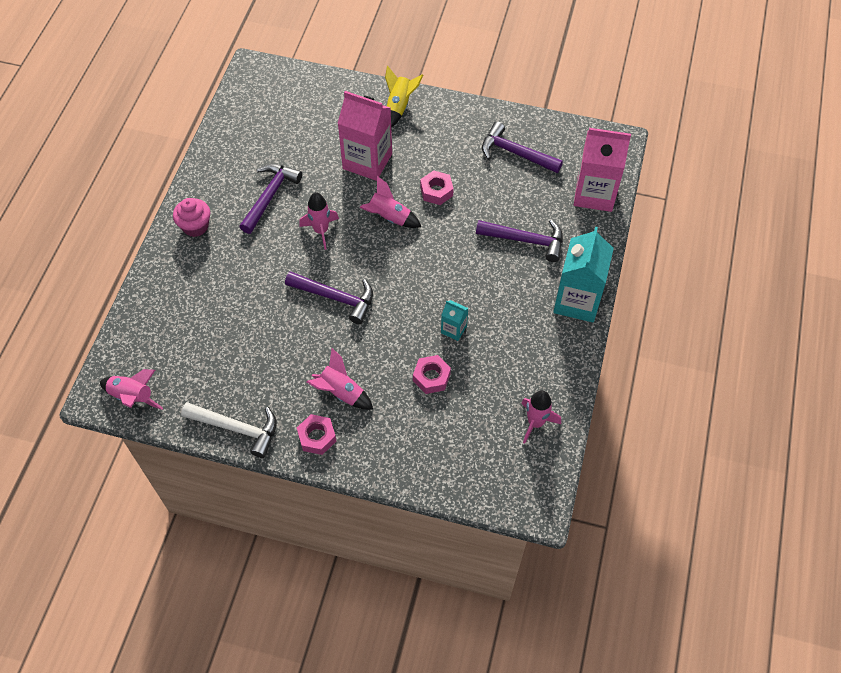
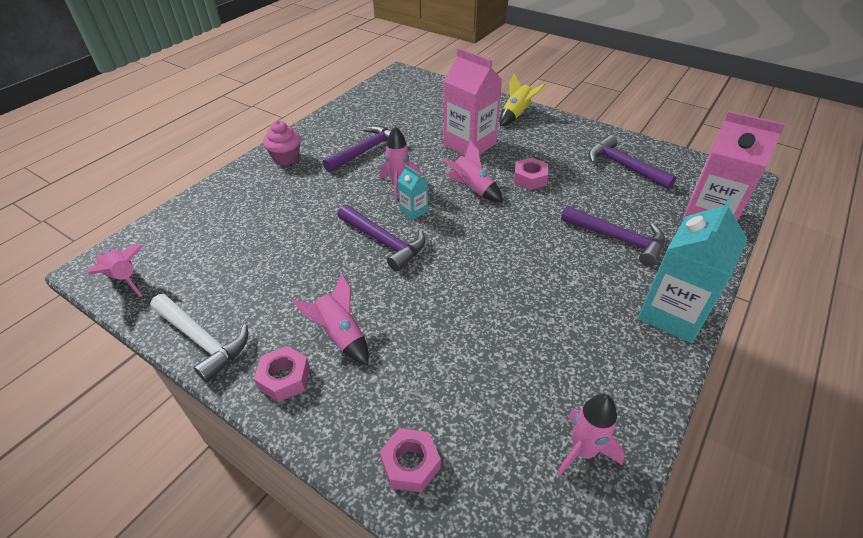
camera: 20 degrees right, 15 degrees down
(431, 377) = (457, 349): pink nut -> pink nut (410, 464)
(453, 329) = (504, 305): turquoise carton -> turquoise carton (413, 211)

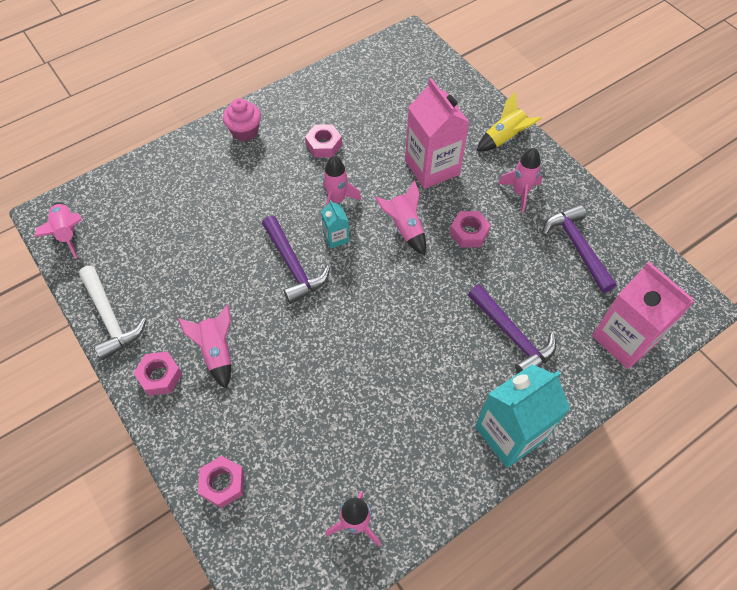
camera: 20 degrees right, 15 degrees up
(365, 151) = (324, 145): purple hammer -> pink nut
(553, 144) = (520, 193): none -> pink rocket

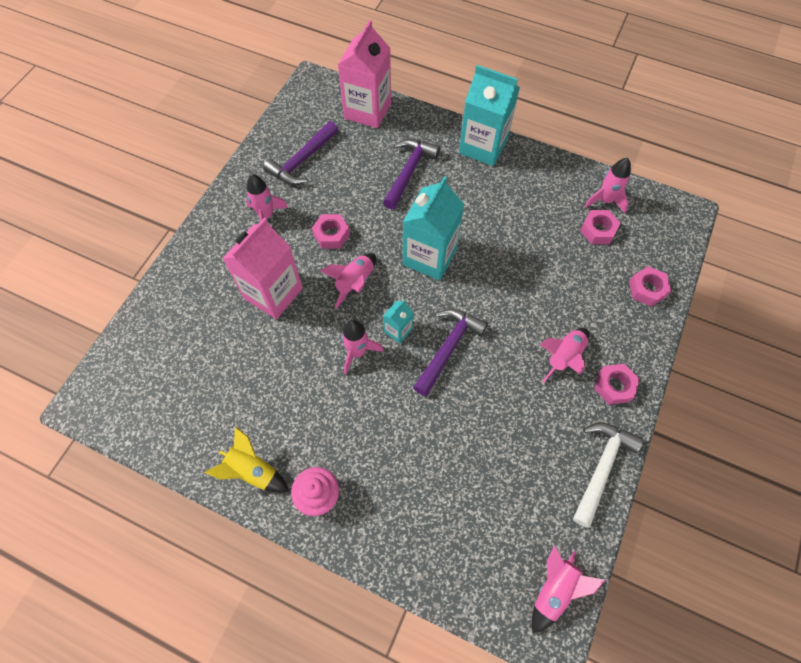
camera: 120 degrees left, 5 degrees up
(324, 145) = (295, 402): pink nut -> pink nut (598, 230)
(394, 300) = (429, 257): none -> turquoise carton
(504, 138) = (205, 251): yellow rocket -> yellow rocket (252, 470)

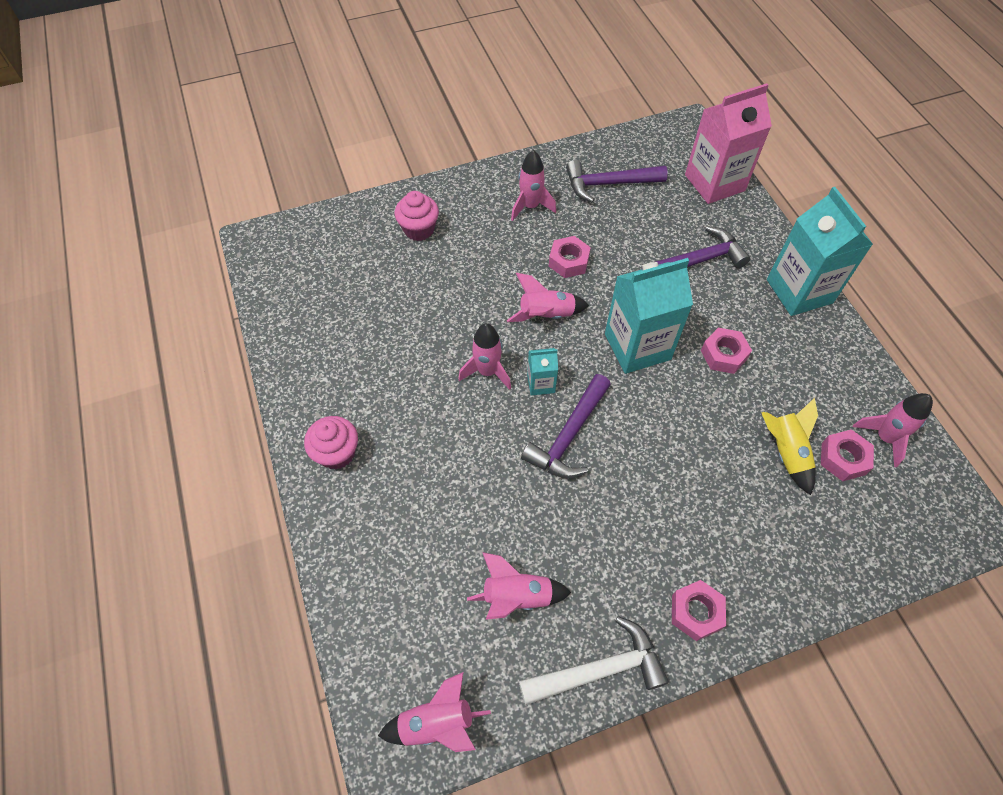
camera: 45 degrees right, 5 degrees down
(204, 294) = (419, 229): none -> pink cupcake
(252, 470) = (311, 389): yellow rocket -> yellow rocket (785, 452)
(273, 293) = (470, 270): pink carton -> none
(448, 348) = (569, 435): purple hammer -> purple hammer turned 135 degrees clockwise
(563, 357) = (672, 540): pink rocket -> pink rocket (517, 597)
(647, 289) = (838, 558): pink nut -> pink nut (723, 355)

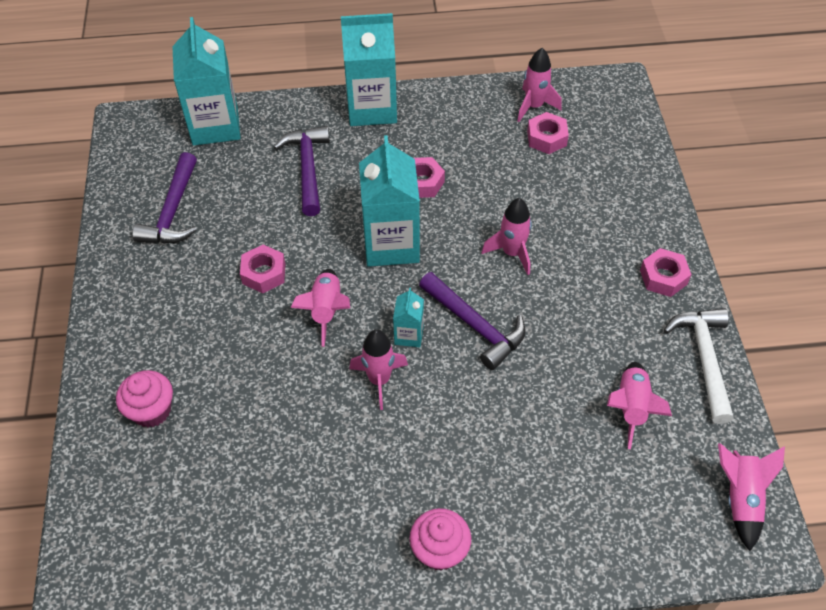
camera: 75 degrees left, 5 degrees down
(530, 206) = (170, 290): pink rocket -> pink rocket (512, 253)
(714, 183) = (215, 126): pink carton -> turquoise carton
(785, 452) = (532, 172): yellow rocket -> none

